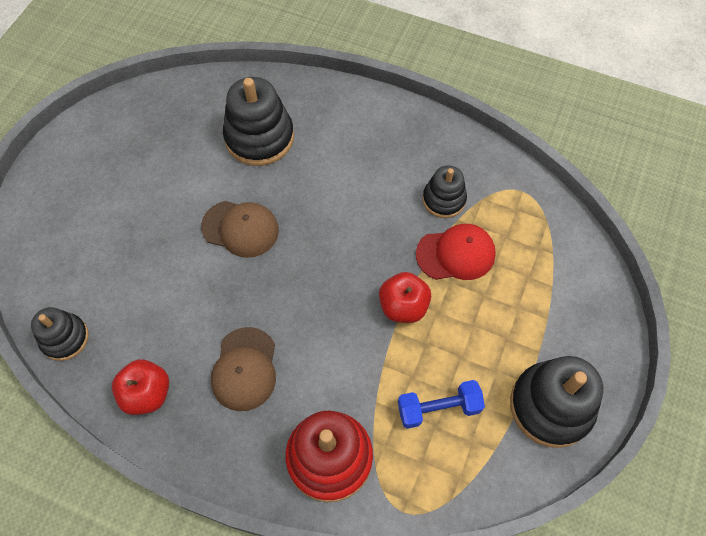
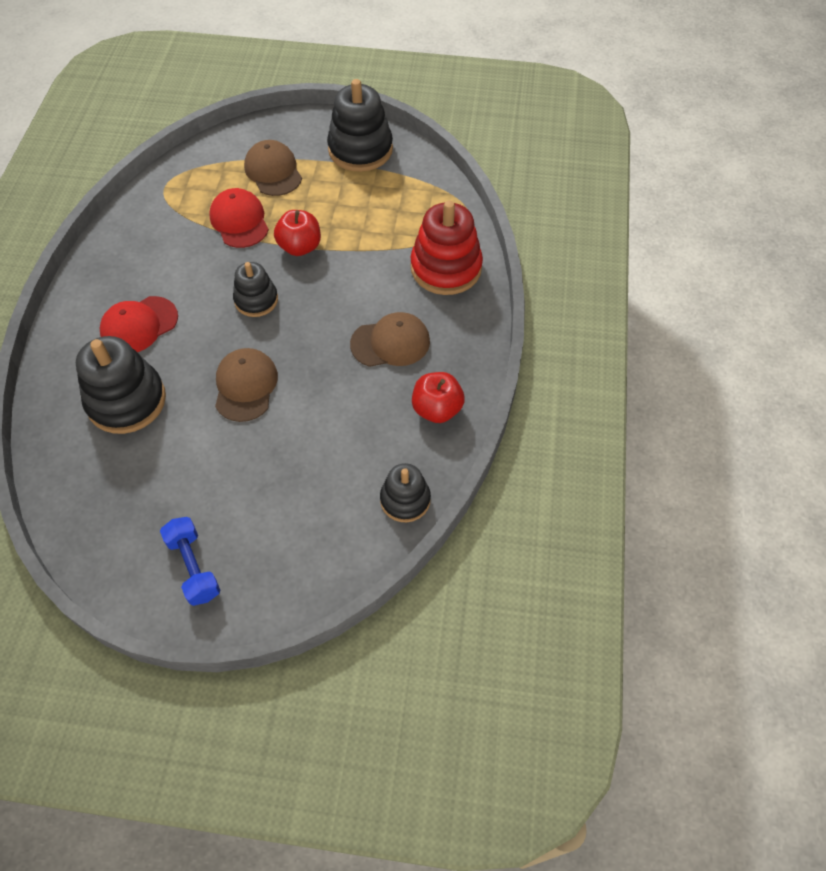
camera: 105 degrees left, 5 degrees down
(340, 153) = (139, 325): none -> red cap
(438, 408) = (383, 211): blue dumbbell -> blue dumbbell (193, 567)
(444, 199) = (182, 238): black stacking toy -> black stacking toy (256, 300)
(528, 299) = (273, 171): none -> brown cap

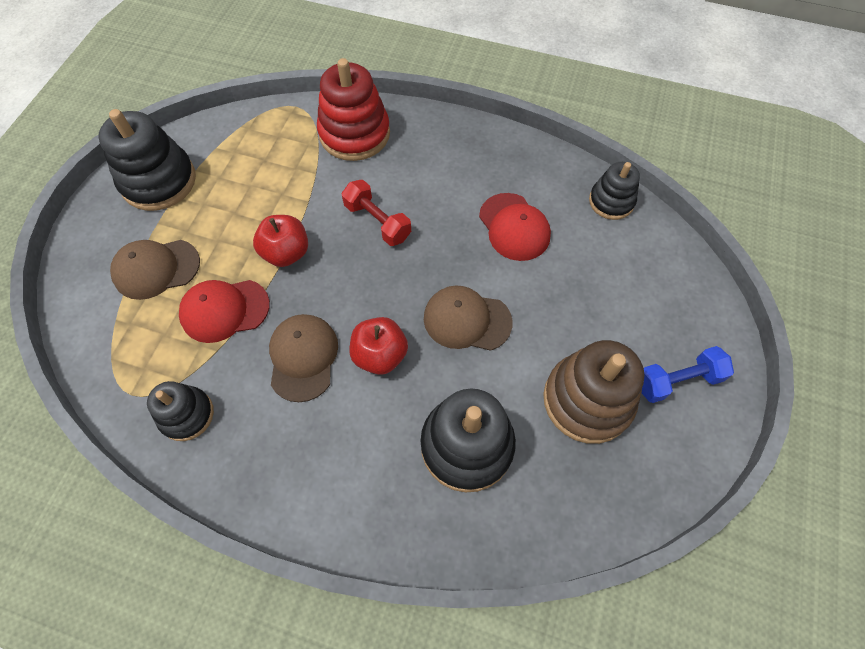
camera: 80 degrees left, 5 degrees up
(139, 325) = (357, 430): red cap -> red cap (514, 227)
(170, 489) = (587, 400): none -> brown stacking toy
(256, 300) = (351, 301): black stacking toy -> black stacking toy (187, 415)
(343, 303) = (377, 221): none -> red dumbbell
(390, 343) = (436, 189): brown cap -> brown cap (303, 357)
(437, 409) = (519, 165): red apple -> red apple (380, 355)

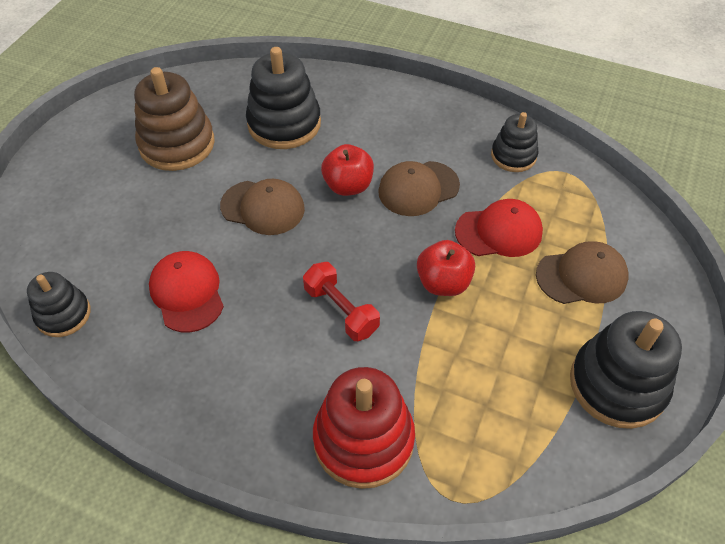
camera: 175 degrees left, 10 degrees down
(303, 357) = (418, 188): brown cap -> brown cap turned 60 degrees clockwise
(677, 380) = (95, 151): blue dumbbell -> none

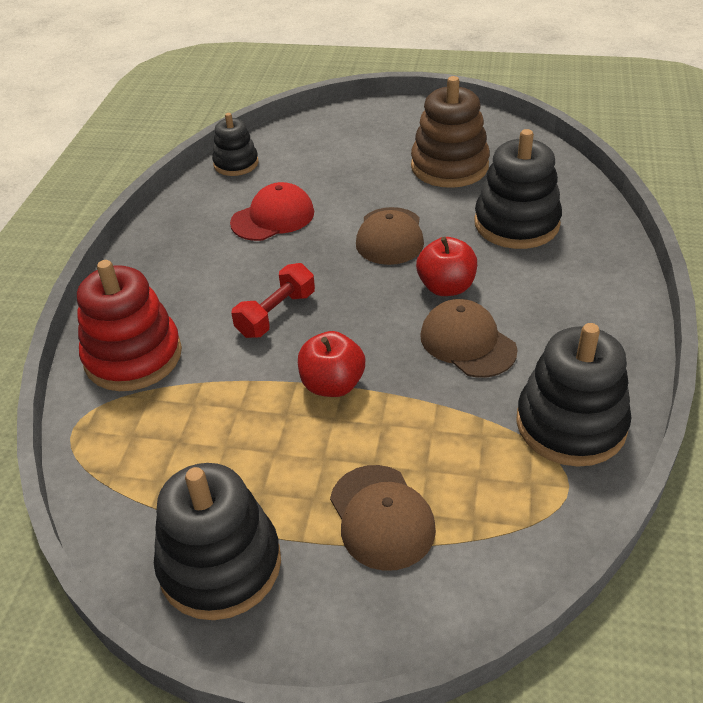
camera: 80 degrees right, 10 degrees down
(499, 231) = (427, 424): red cap -> none
(513, 156) = (571, 424): black stacking toy -> black stacking toy, size x1.67

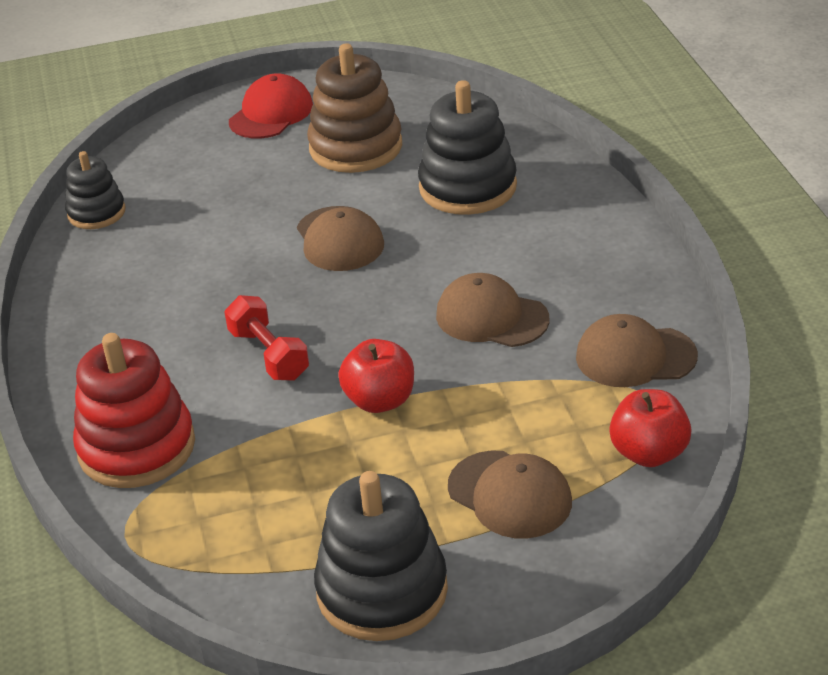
camera: 25 degrees left, 5 degrees down
(273, 217) = (189, 258): red cap -> red cap (271, 113)
(276, 314) = (269, 355): red dumbbell -> red dumbbell turned 45 degrees counterclockwise
(446, 287) = (435, 272): red apple -> red apple (649, 453)
(571, 424) = (635, 356): black stacking toy -> brown cap

